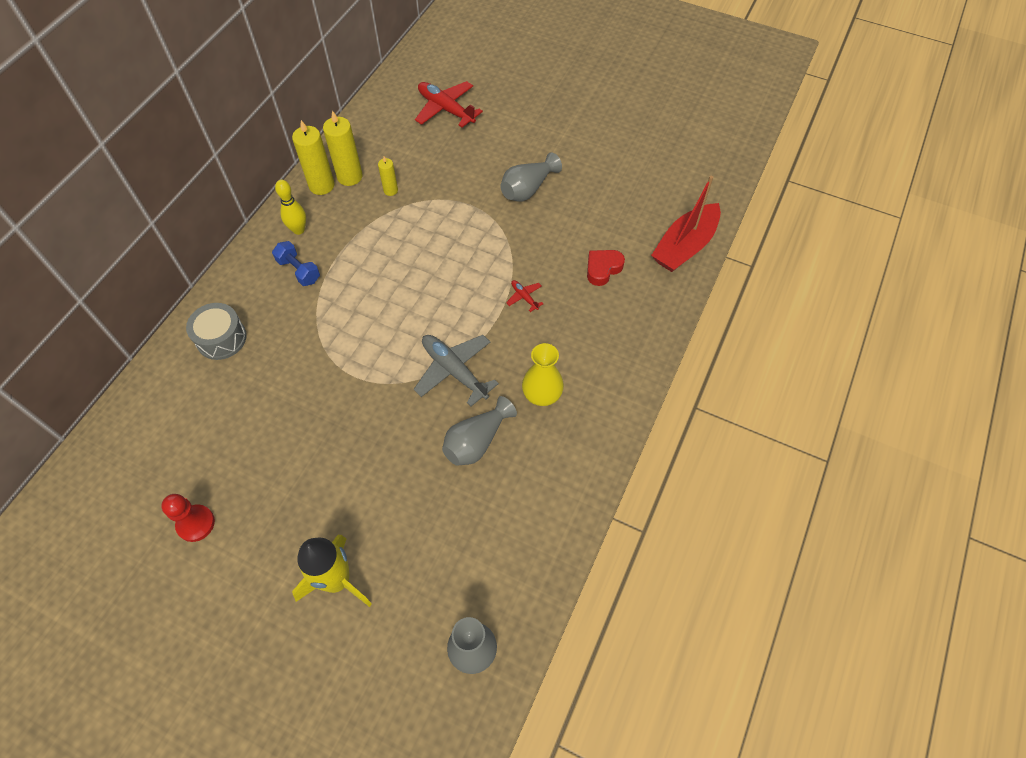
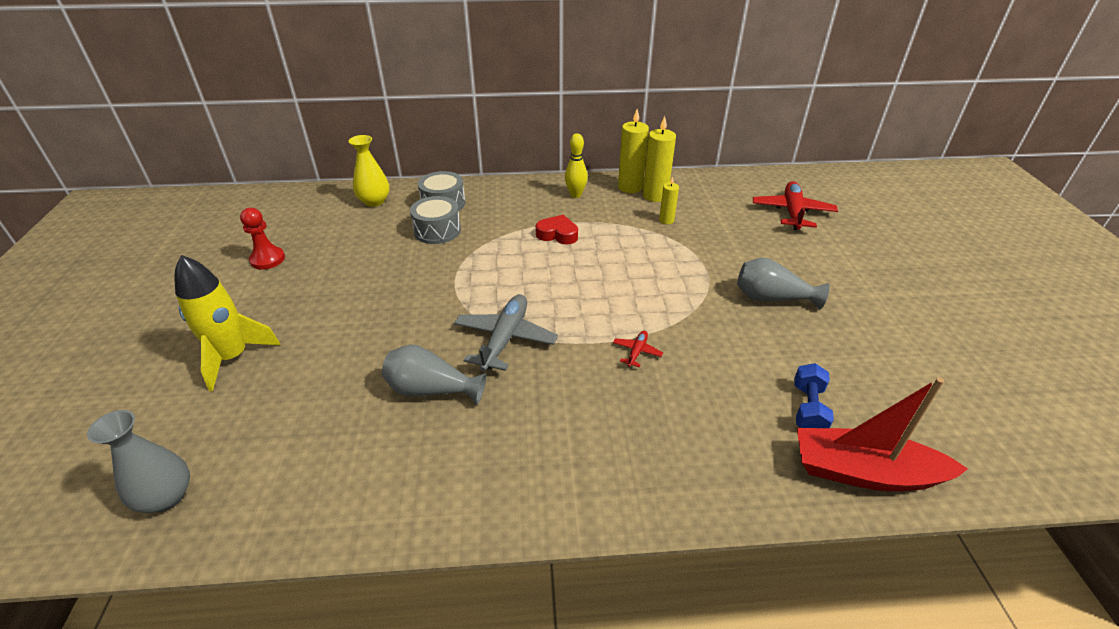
camera: 60 degrees right, 20 degrees down
(266, 361) = (437, 230): none -> grey drum
(299, 270) = (536, 210): blue dumbbell -> blue dumbbell (808, 409)
(542, 394) = (524, 419): yellow vase -> yellow vase (374, 201)
(603, 269) = (739, 402): red heart -> red heart (557, 234)

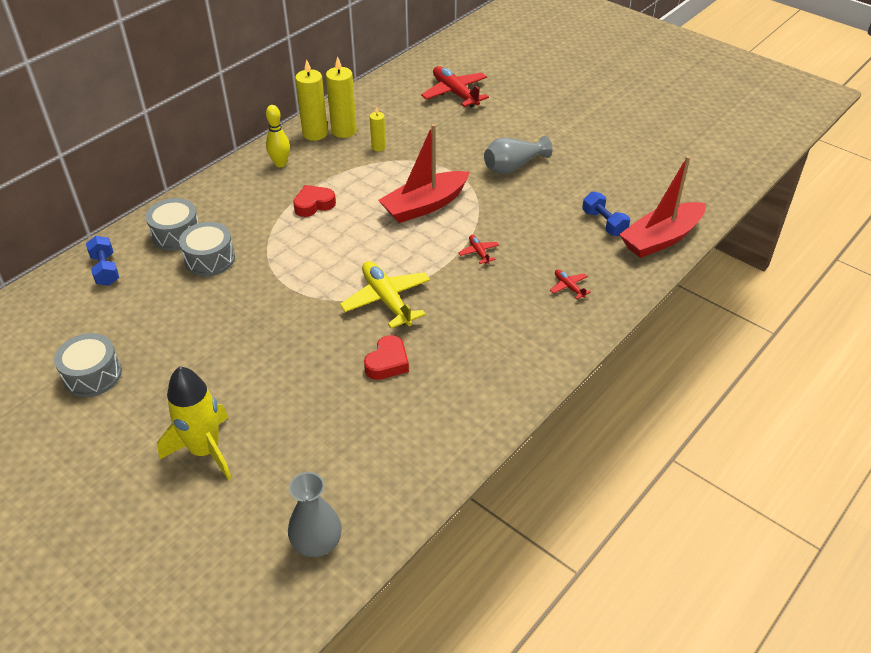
camera: 45 degrees left, 5 degrees up
(267, 259) = (92, 375): red pawn -> grey drum
(374, 201) = (105, 270): yellow vase -> blue dumbbell
(431, 390) = (387, 362): grey vase -> red heart
(505, 338) = (386, 300): grey plane -> yellow plane
(642, 284) = (424, 205): none -> red boat
(683, 446) = (568, 287): none -> red plane

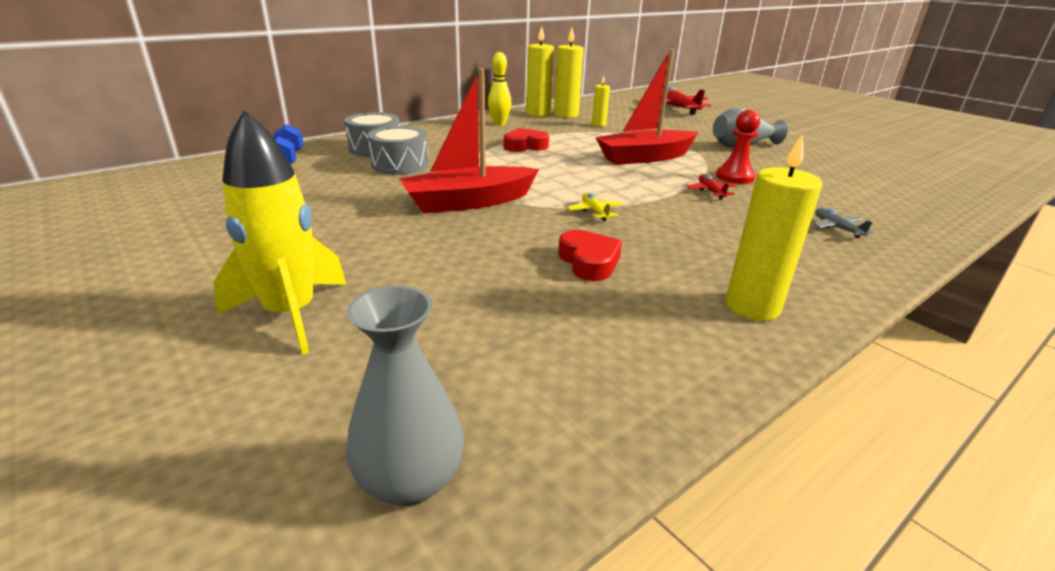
camera: 10 degrees right, 15 degrees down
(92, 375) = (204, 225): grey drum -> none
(386, 300) = (594, 212): yellow plane -> yellow plane, size x0.47
(387, 362) = (589, 262): red heart -> red heart turned 60 degrees counterclockwise
(494, 387) = (752, 306): none -> yellow candle
(500, 225) = (734, 177): none -> red pawn
(568, 287) = (837, 228): red plane -> grey plane
(604, 223) = (863, 188): blue dumbbell -> none
(661, 239) = (946, 205): red boat -> red boat (468, 202)

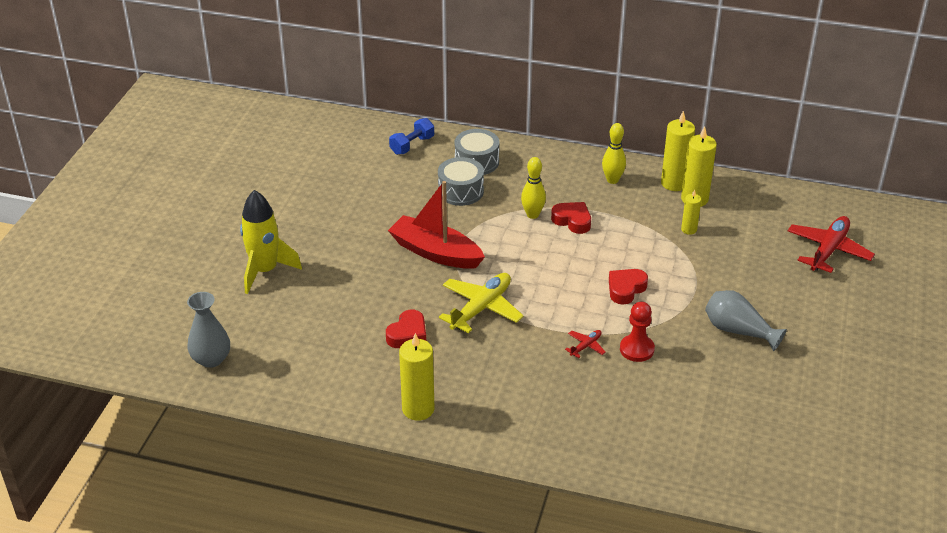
camera: 55 degrees right, 10 degrees up
(490, 154) = (532, 215): none -> yellow bowling pin
(594, 212) = (481, 308): yellow plane -> yellow plane, size x2.12
(645, 157) = (626, 289): red boat -> red heart
(837, 228) = (581, 423): grey plane -> none

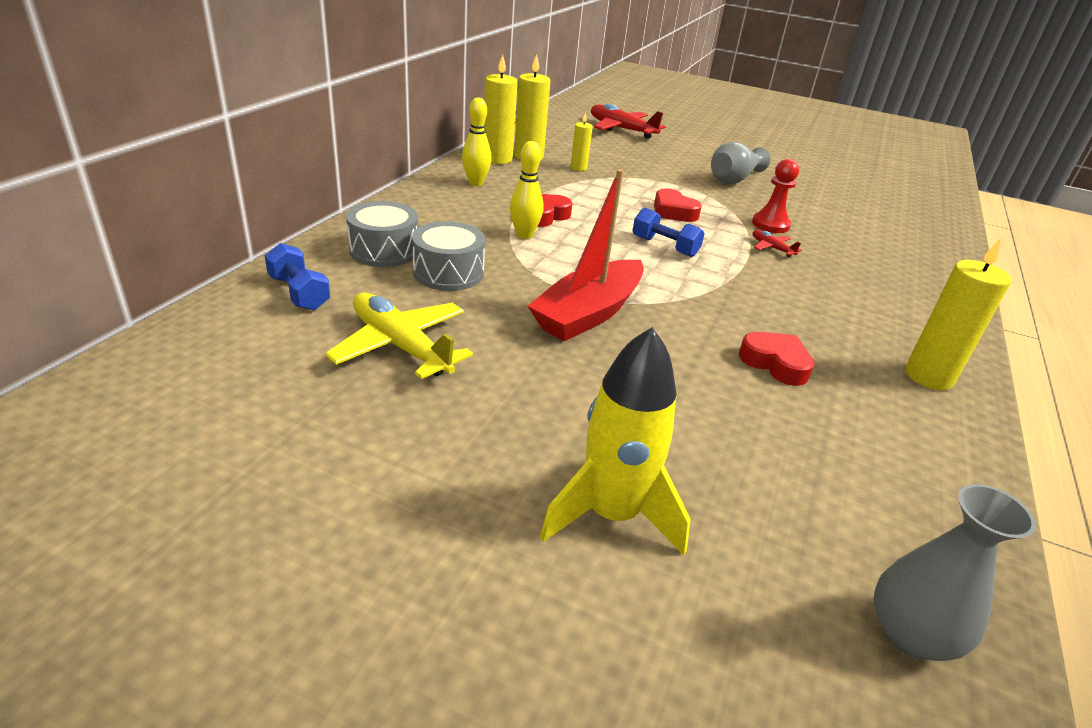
camera: 85 degrees left, 5 degrees down
(481, 308) = (711, 298): yellow plane -> yellow plane (400, 346)
(553, 284) = (664, 246): none -> blue dumbbell

